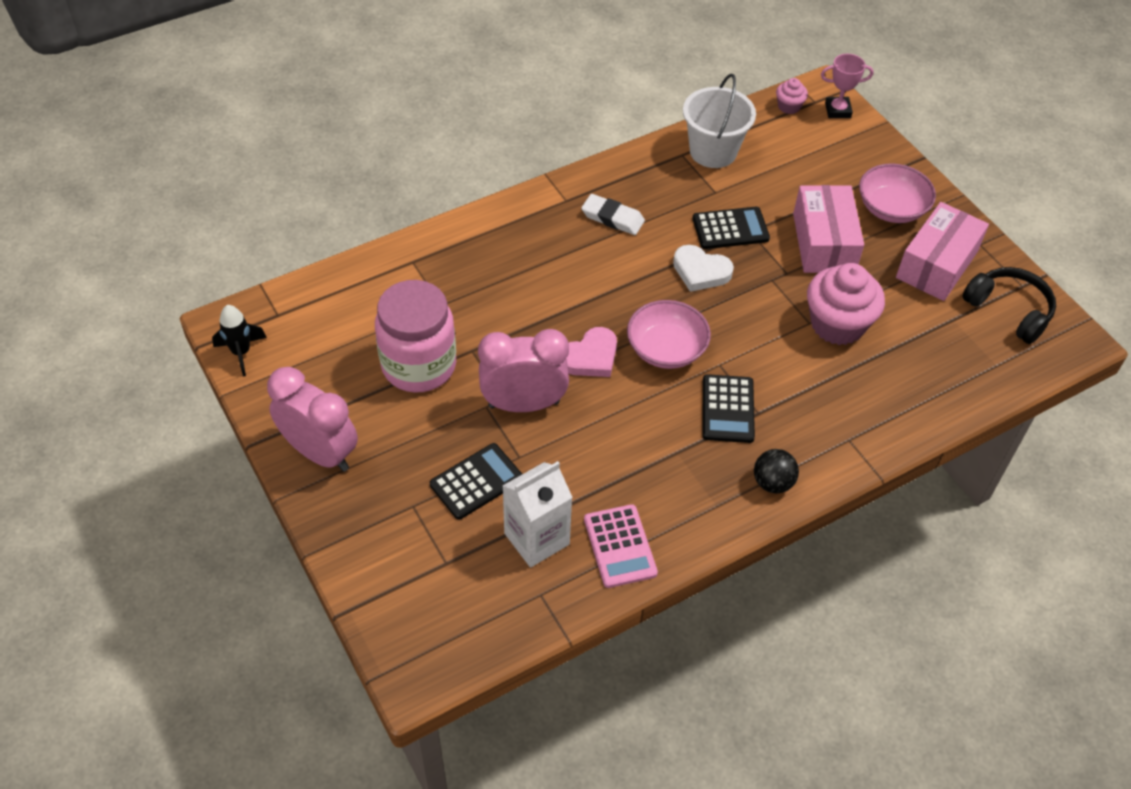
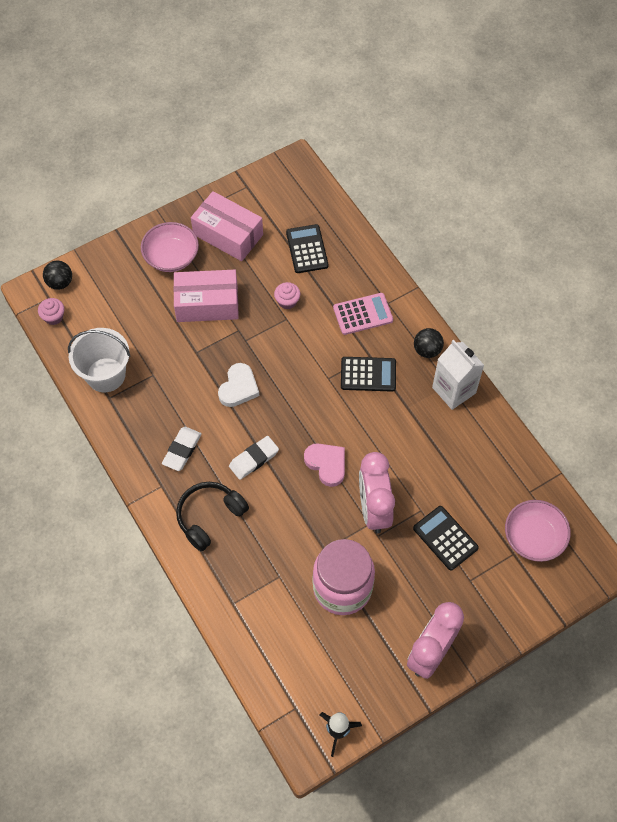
camera: 90 degrees left, 10 degrees up
(536, 539) = (487, 496): white carton -> white carton (454, 390)
(599, 284) = (254, 459): none -> white eraser
(620, 546) = (487, 443): pink calculator -> pink calculator (363, 314)
(666, 349) = (316, 413): pink bowl -> pink bowl (533, 537)
(730, 229) = (193, 366): black calculator -> black calculator (307, 249)
(837, 110) = (60, 282): pink trophy -> black ball
(837, 324) = (287, 301): pink cupcake -> pink cupcake, size x0.48
(1009, 310) = (270, 197): black headphones -> black headphones (209, 517)

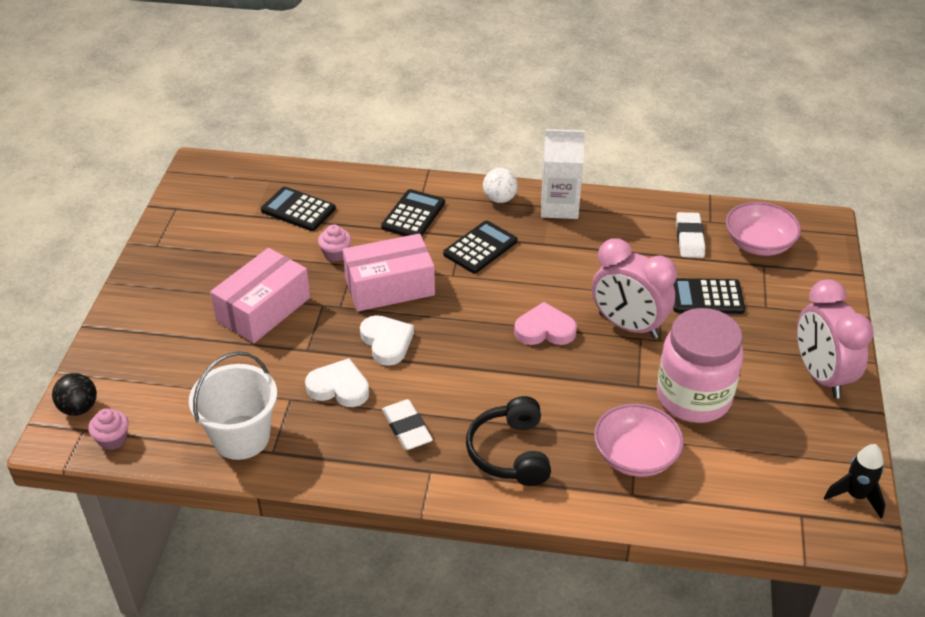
camera: 50 degrees left, 20 degrees down
(171, 257) = (175, 303): pink bowl -> pink bowl (635, 456)
(182, 392) = (339, 387): none -> white heart
(228, 234) = (208, 250): pink box -> pink box (389, 286)
(254, 459) = (481, 378): white eraser -> white eraser (689, 238)
(363, 314) = (413, 215): pink calculator -> black calculator
(427, 350) = (499, 199): black ball -> white ball

